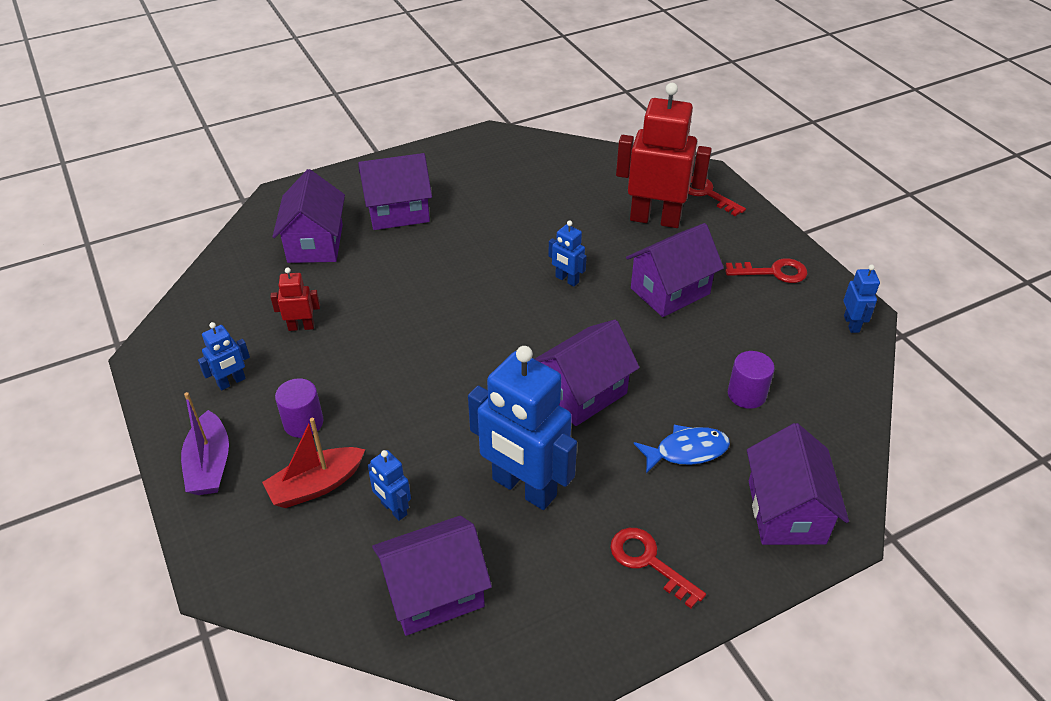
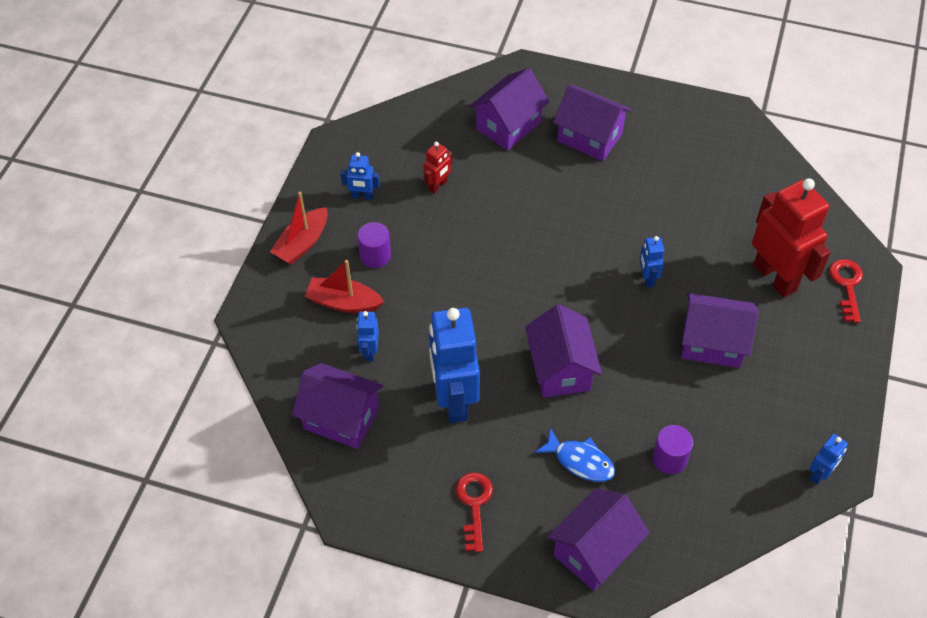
camera: 45 degrees right, 10 degrees up
(210, 465) = (302, 243): purple boat -> red boat
(301, 327) = (438, 186): red robot -> red robot turned 90 degrees clockwise
(583, 393) = (560, 369): purple house -> purple house turned 75 degrees clockwise
(773, 272) = (813, 389): red key -> none

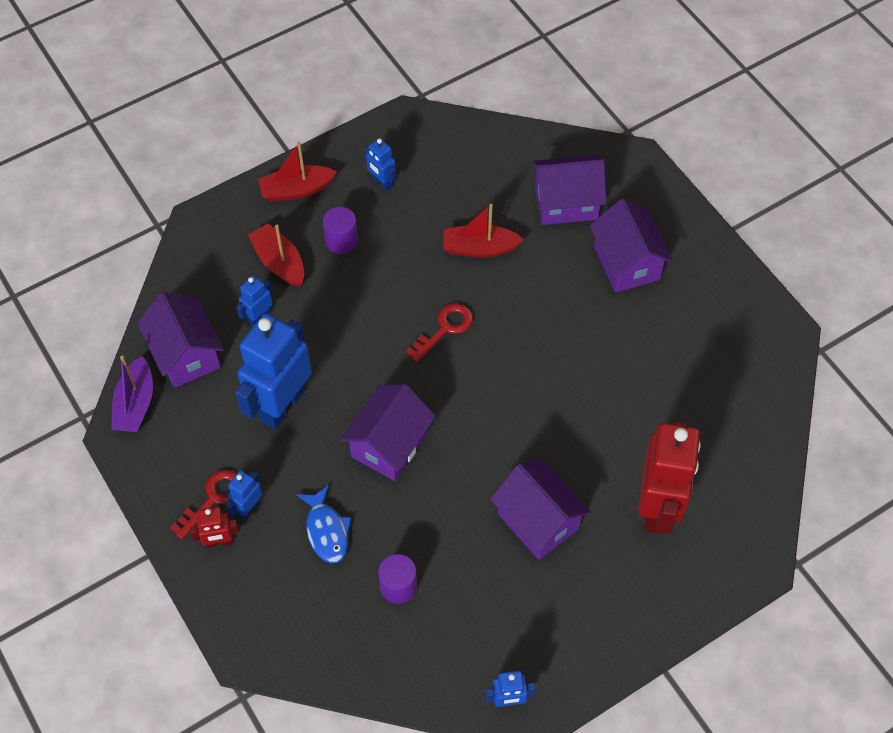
camera: 40 degrees right, 5 degrees up
(339, 484) = (135, 404): none -> purple boat
(438, 186) = (451, 216): red robot -> red robot (219, 542)
(481, 194) = (479, 248): none -> red boat
(594, 551) = (263, 609): purple house -> none
(647, 278) = (542, 424): blue robot -> blue robot (248, 508)
(847, 285) = (716, 564): red key -> red key (445, 328)

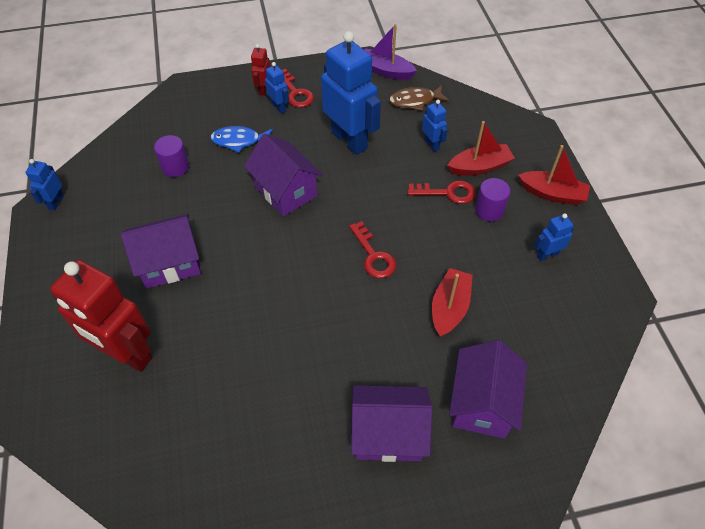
camera: 110 degrees right, 5 degrees down
(186, 354) = (415, 101): purple house -> brown fish
(296, 190) = (552, 194): red boat -> red boat turned 105 degrees clockwise
(330, 283) = (447, 193): none -> red key

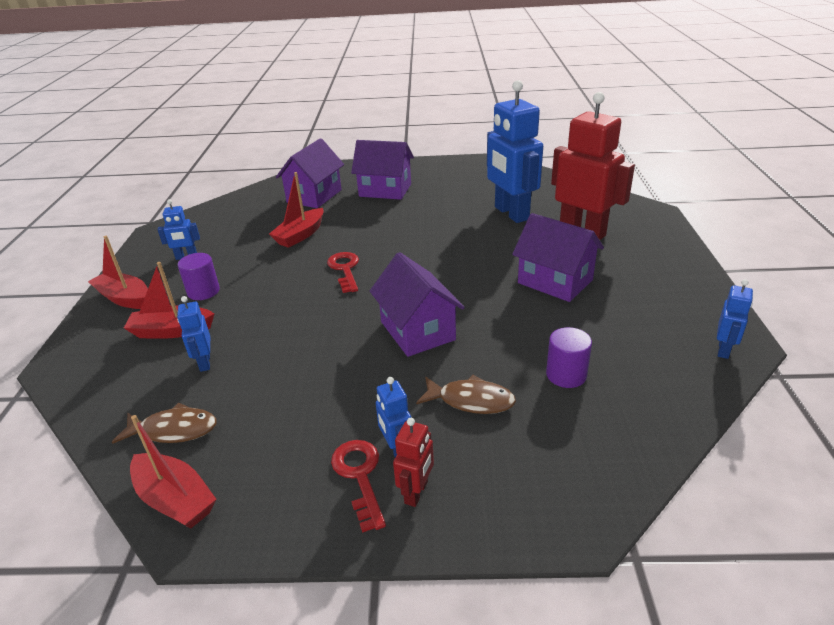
camera: 165 degrees left, 20 degrees down
(170, 263) = (555, 281): purple house -> purple house turned 45 degrees clockwise
(239, 141) = (471, 400): blue fish -> brown fish
(349, 140) = (309, 381): blue robot -> blue robot (511, 213)
(385, 71) = (175, 500): purple boat -> red boat
(447, 193) = (231, 310): red key -> none

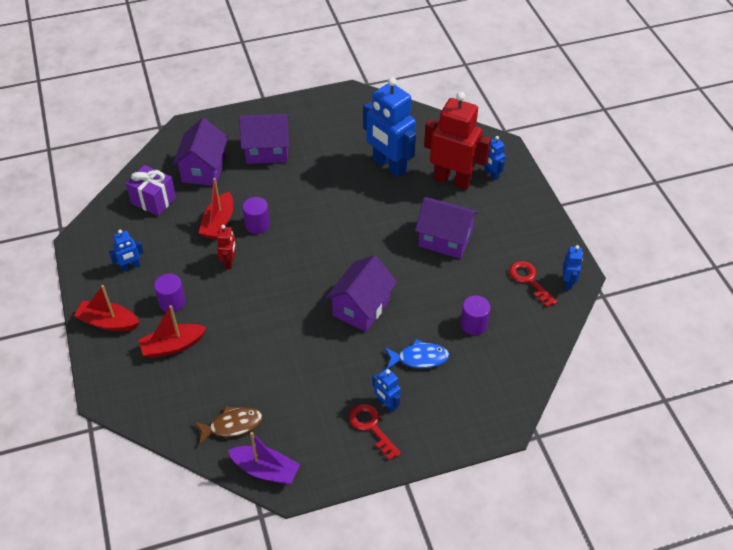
camera: 20 degrees left, 15 degrees up
(175, 500) = (266, 470): red boat -> purple boat
(204, 363) = (218, 369): blue robot -> blue robot (491, 174)
(250, 212) = (154, 200): none -> purple gift
(339, 241) = (257, 225): none -> purple cylinder
(345, 269) = (278, 256): red key -> red key (529, 280)
(416, 492) = (409, 429): red robot -> red robot (229, 262)
(417, 331) = (361, 307): purple house -> purple house turned 75 degrees clockwise
(471, 400) = (419, 358): brown fish -> blue fish

